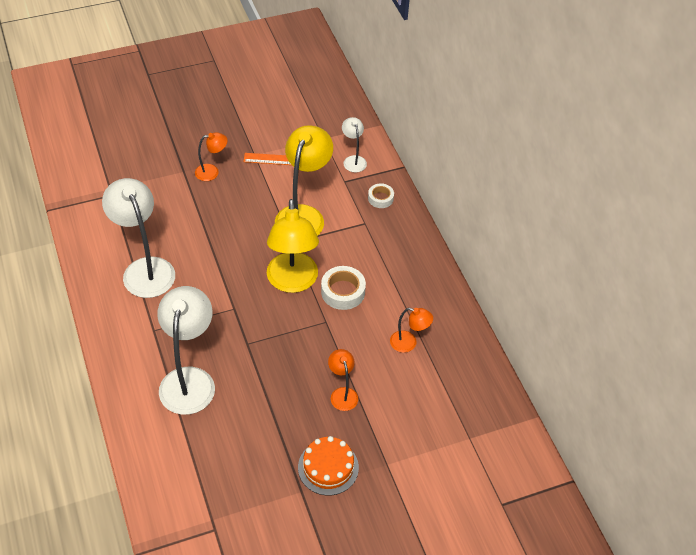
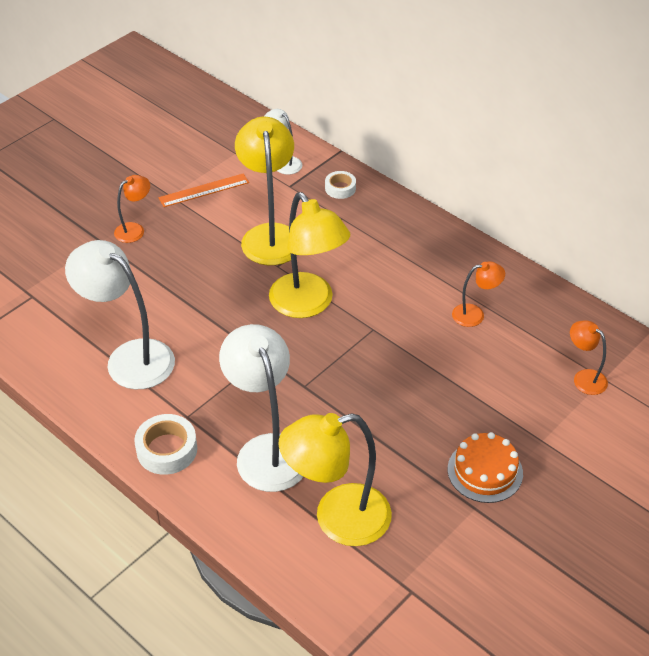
camera: 25 degrees left, 5 degrees down
(201, 453) = (337, 519): none -> yellow lamp
(342, 393) = (444, 392): orange lamp -> orange lamp (584, 378)
(343, 292) = (369, 293): white tape -> white tape (167, 449)

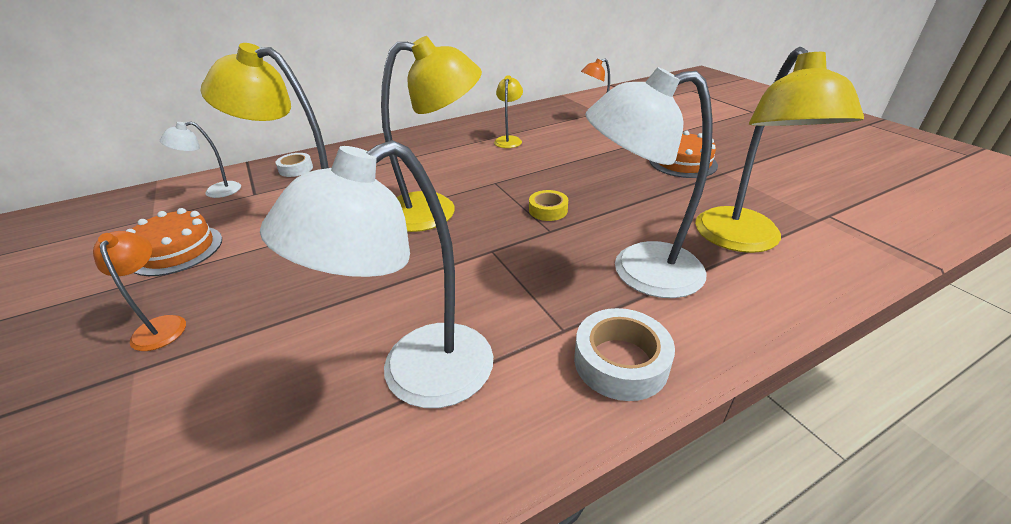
camera: 70 degrees left, 10 degrees down
(204, 190) = (176, 250): orange ruler -> orange cake
(337, 378) = (548, 210): none -> yellow tape
(475, 314) = (509, 140): orange lamp -> yellow lamp

